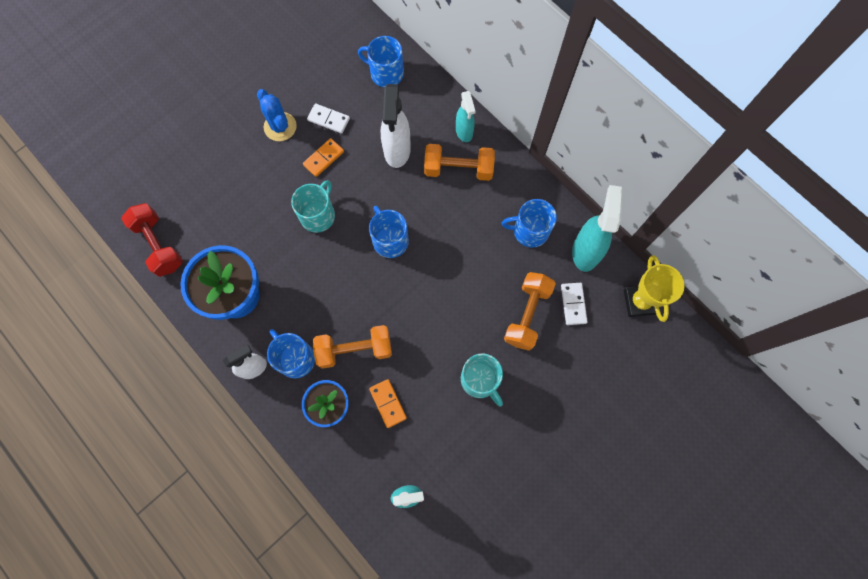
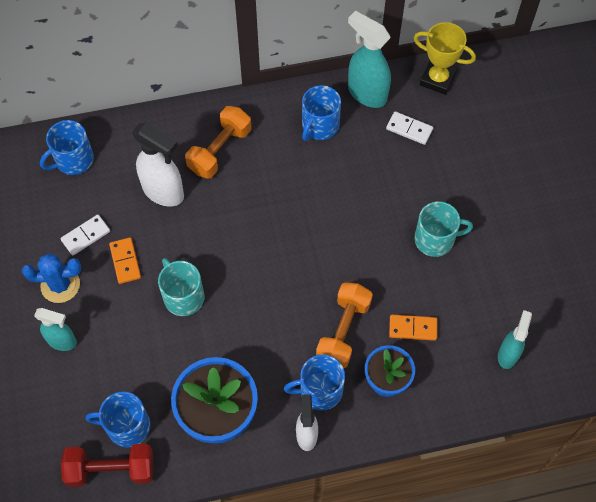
camera: 60 degrees left, 10 degrees down
(390, 240) = (252, 245): blue mug -> blue mug (127, 426)
(464, 132) = (185, 126): turquoise spray bottle -> turquoise spray bottle (62, 341)
(527, 315) = (397, 170): orange dumbbell -> none

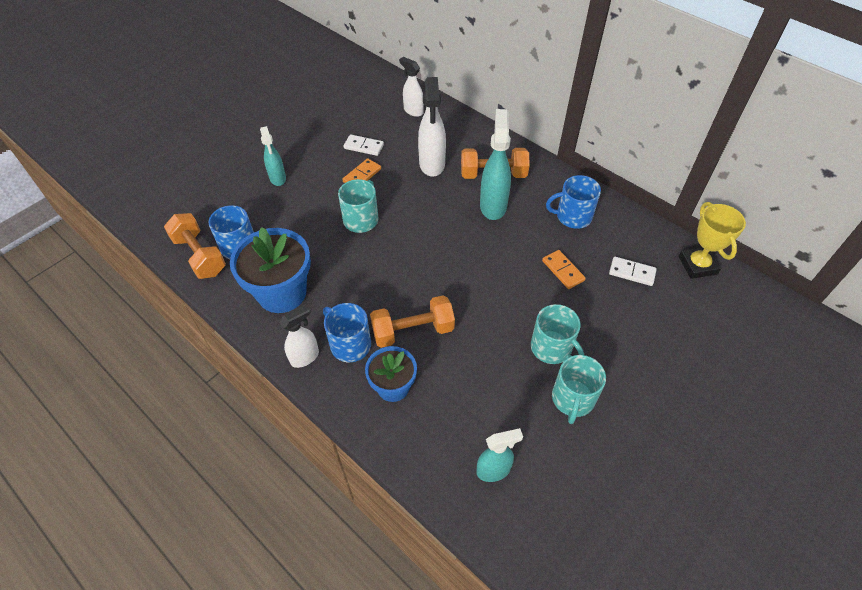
camera: 55 degrees right, 10 degrees down
(60, 285) = (317, 155): blue cactus -> none
(73, 160) = (413, 111): blue mug -> white spray bottle
(111, 470) = (199, 256): red dumbbell -> orange dumbbell
(366, 93) = (631, 228): turquoise spray bottle -> turquoise spray bottle (493, 205)
(409, 129) = (632, 272): white domino -> white domino turned 60 degrees counterclockwise
(413, 328) = (456, 378): orange domino -> orange domino (563, 270)
(488, 258) = (573, 399): none -> turquoise mug

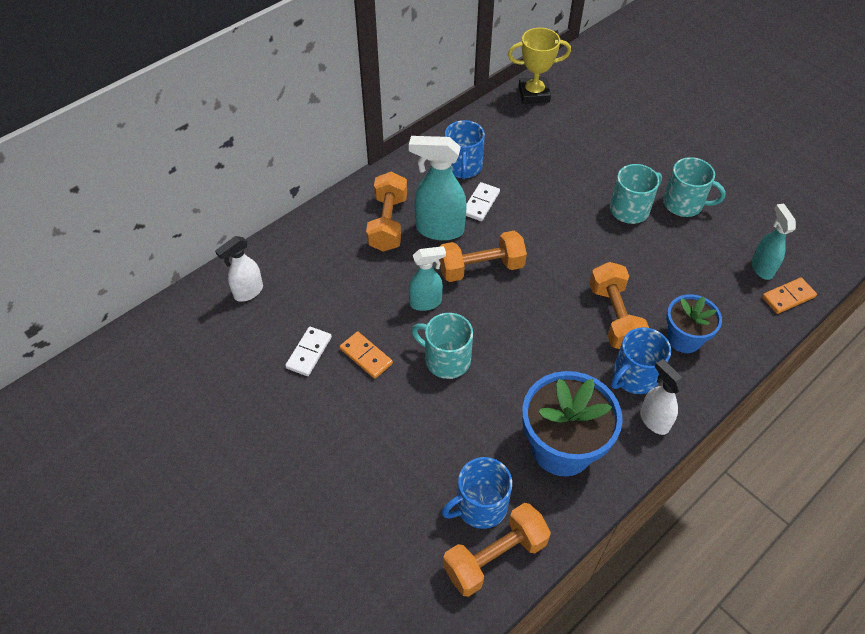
camera: 85 degrees left, 0 degrees up
(278, 178) = (354, 461): turquoise spray bottle -> turquoise spray bottle (426, 302)
(432, 165) = (360, 280): white spray bottle -> none
(455, 235) = (481, 268): none -> orange dumbbell
(563, 270) = (536, 186): orange domino -> orange domino (788, 297)
(632, 272) = (541, 138): white domino -> white domino (480, 203)

